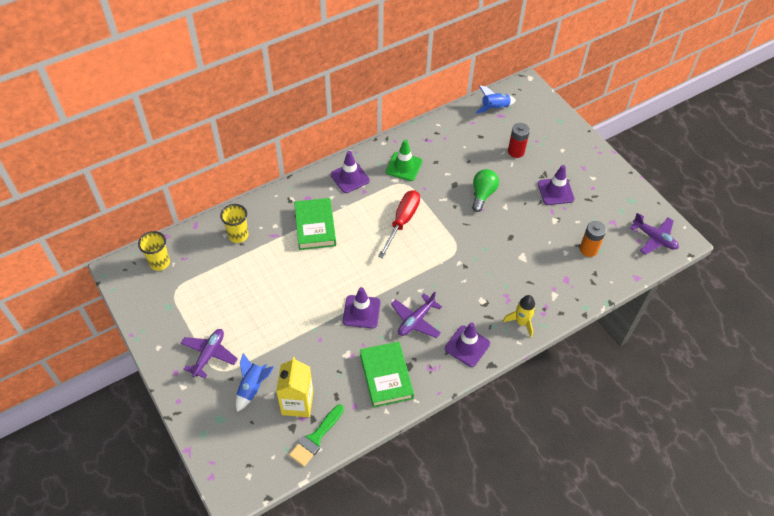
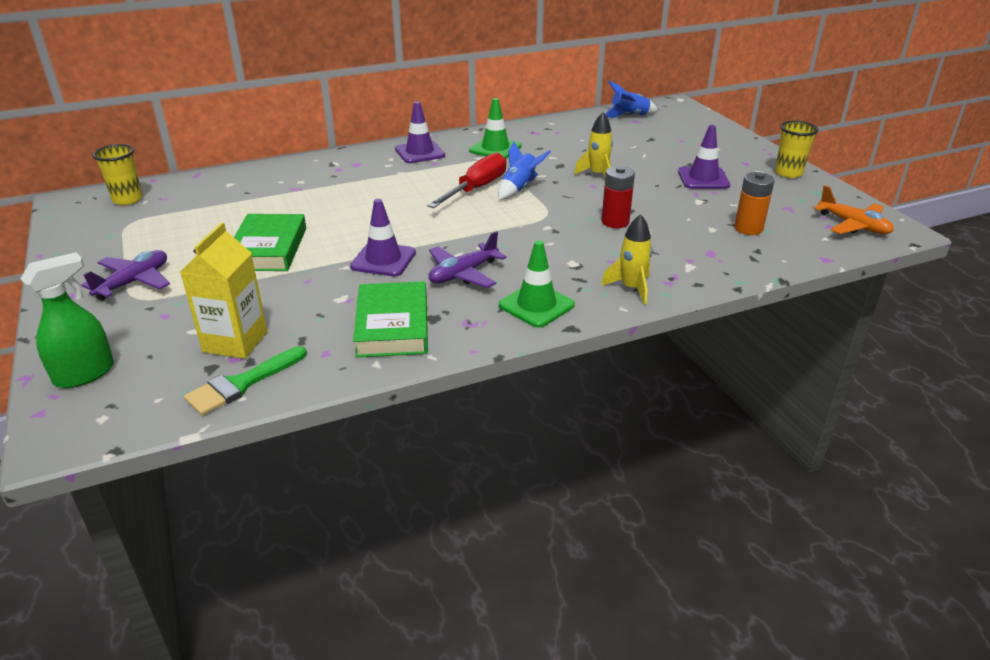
camera: 10 degrees right, 20 degrees down
(221, 442) = (85, 374): none -> green spray bottle
(238, 235) = (247, 185): yellow cup -> yellow cup (788, 173)
(252, 387) = (175, 319): blue rocket -> blue rocket (519, 188)
(315, 226) = (354, 185): green book -> green book (268, 249)
(467, 346) = (536, 305): purple traffic cone -> green traffic cone
(482, 194) = (597, 175): green light bulb -> yellow rocket
(516, 151) = (651, 146): red battery -> red battery (615, 222)
(654, 238) = (853, 225): purple plane -> orange plane

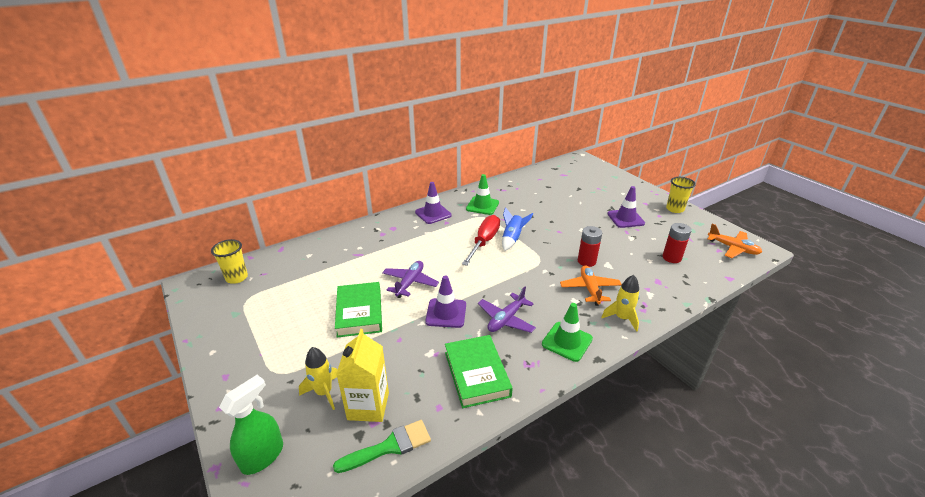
camera: 10 degrees left, 0 degrees up
(134, 282) = (269, 357): purple plane -> purple plane (410, 283)
(242, 383) = (389, 447): green brush -> green brush turned 150 degrees counterclockwise
(597, 175) = (558, 222): yellow rocket -> yellow rocket (324, 392)
(602, 252) = (589, 289): none -> orange plane
(629, 116) = (557, 170): blue rocket -> none
(748, 228) = (671, 258): orange battery -> red battery

